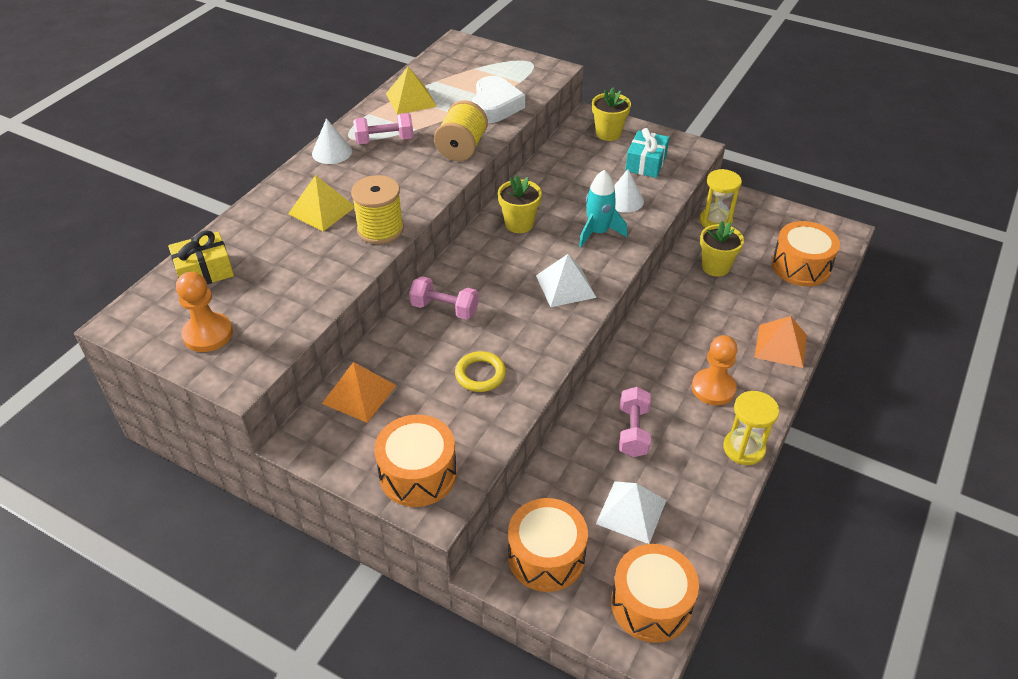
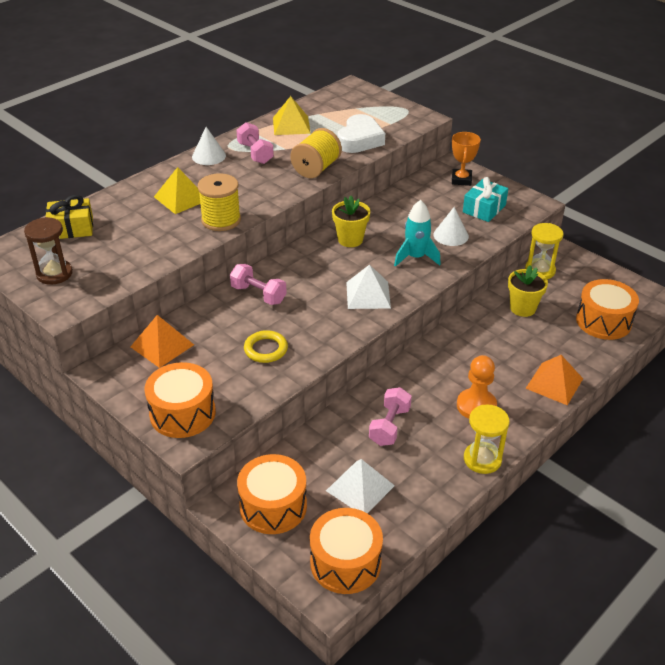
camera: 15 degrees right, 5 degrees down
(208, 334) = (54, 274): orange pawn -> brown hourglass
(384, 140) = (255, 153): pink dumbbell -> pink dumbbell turned 60 degrees clockwise
(608, 133) = (461, 180): yellow flower pot -> orange trophy

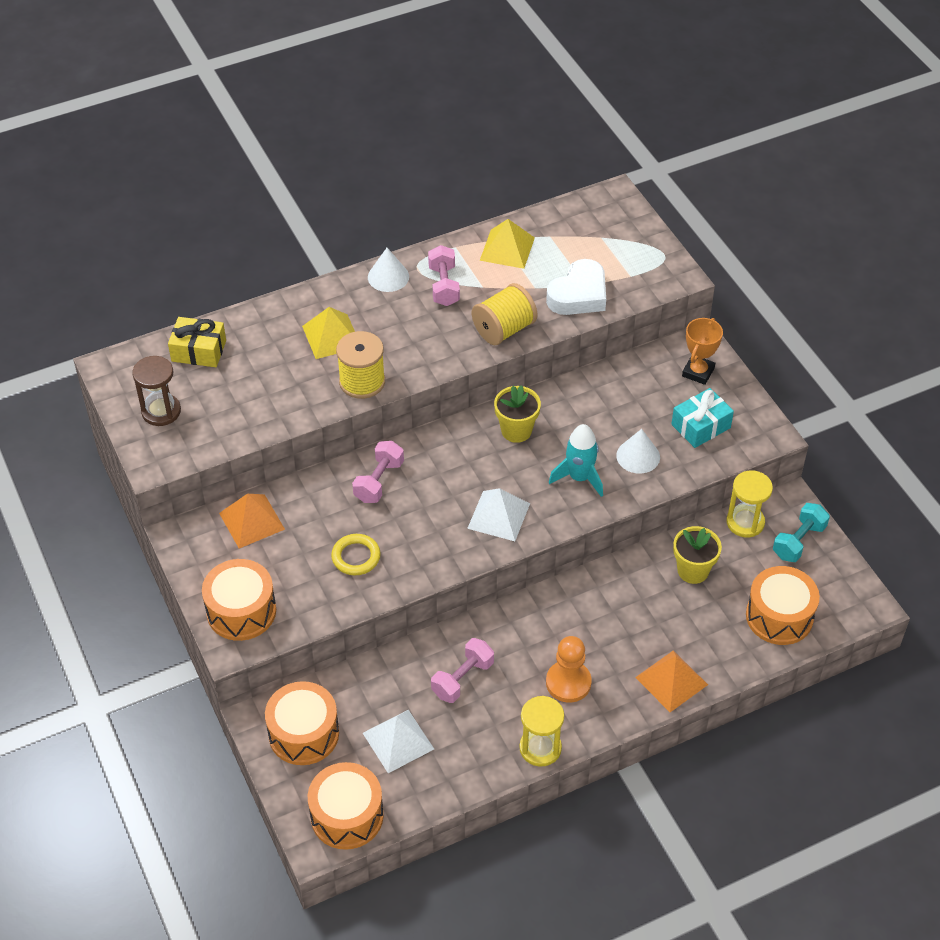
camera: 20 degrees right, 10 degrees up
(258, 294) = (379, 481): pink dumbbell -> pink dumbbell turned 60 degrees clockwise
(584, 273) = (798, 541): none -> turquoise dumbbell

